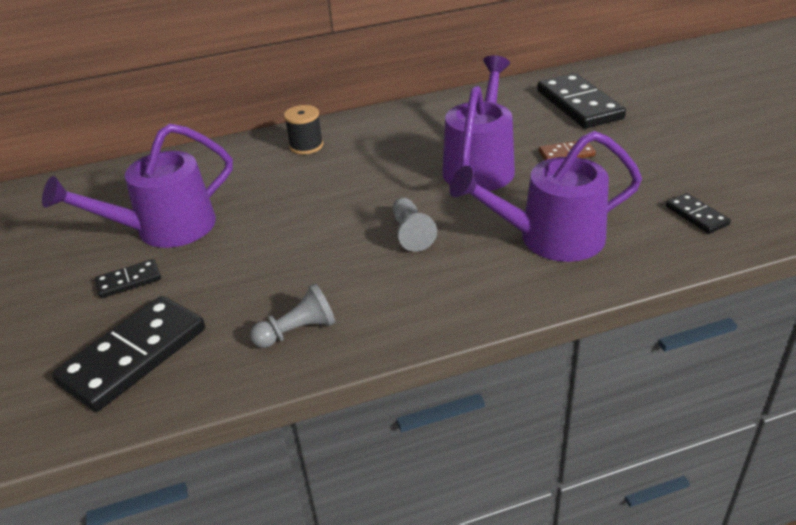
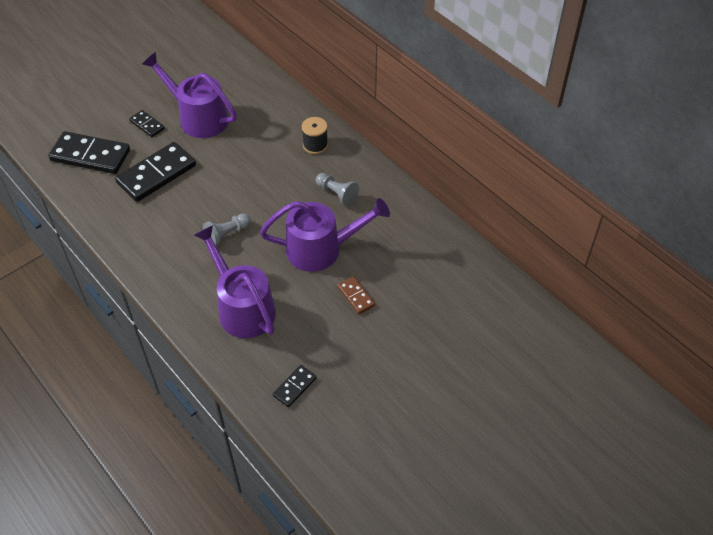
camera: 65 degrees right, 15 degrees up
(298, 331) = (123, 213): grey pawn -> grey pawn (337, 194)
(579, 105) = (440, 290): black domino -> black domino (156, 174)

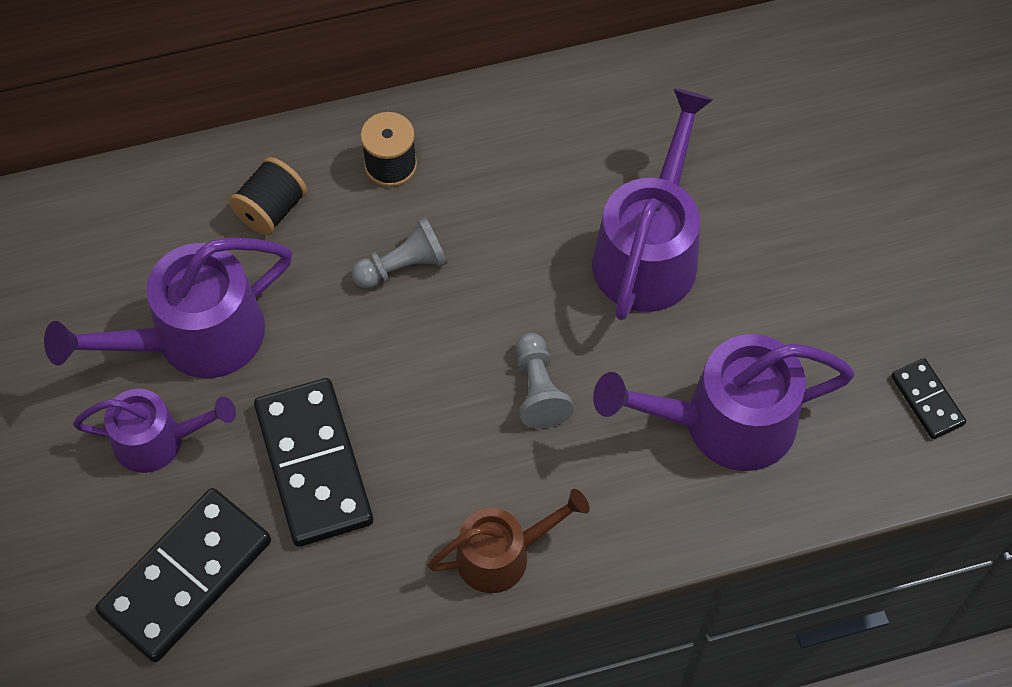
camera: 65 degrees left, 10 degrees up
(140, 250) = (503, 554): none -> brown watering can
(147, 125) = (159, 440): black domino -> purple watering can
(271, 117) = (271, 210): none -> black spool
(337, 194) = (532, 177): grey pawn -> grey pawn (403, 266)
(356, 296) = (778, 238): brown domino -> none

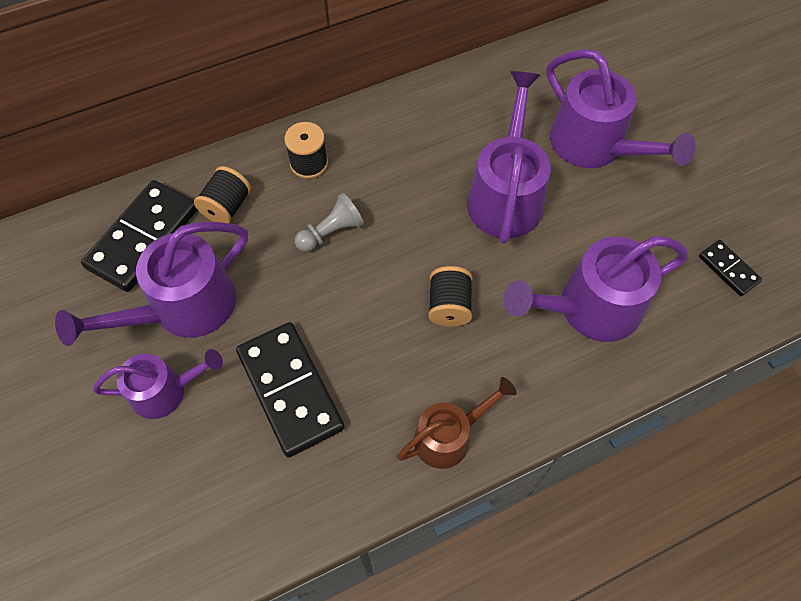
camera: 10 degrees left, 0 degrees up
(186, 577) = (203, 498): black domino -> black domino (143, 238)
(539, 390) = (449, 306): grey pawn -> black spool
(791, 200) = (595, 146): none -> purple watering can

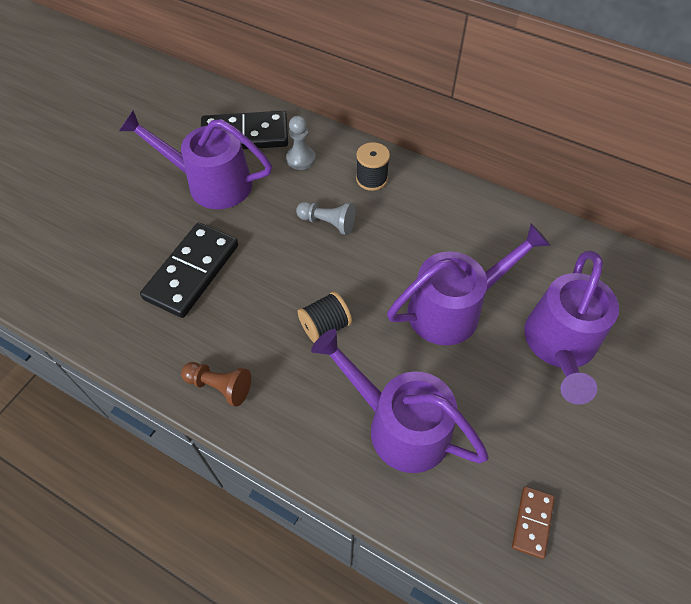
camera: 55 degrees right, 5 degrees down
(166, 391) = (149, 210): purple watering can -> none
(227, 207) = (301, 159): black spool -> grey pawn
(449, 436) = (220, 386): brown watering can -> brown pawn
(728, 269) = (532, 522): black domino -> brown domino

